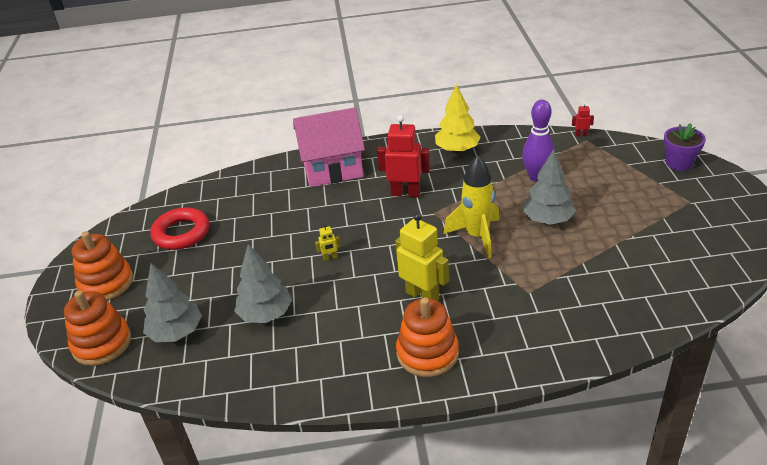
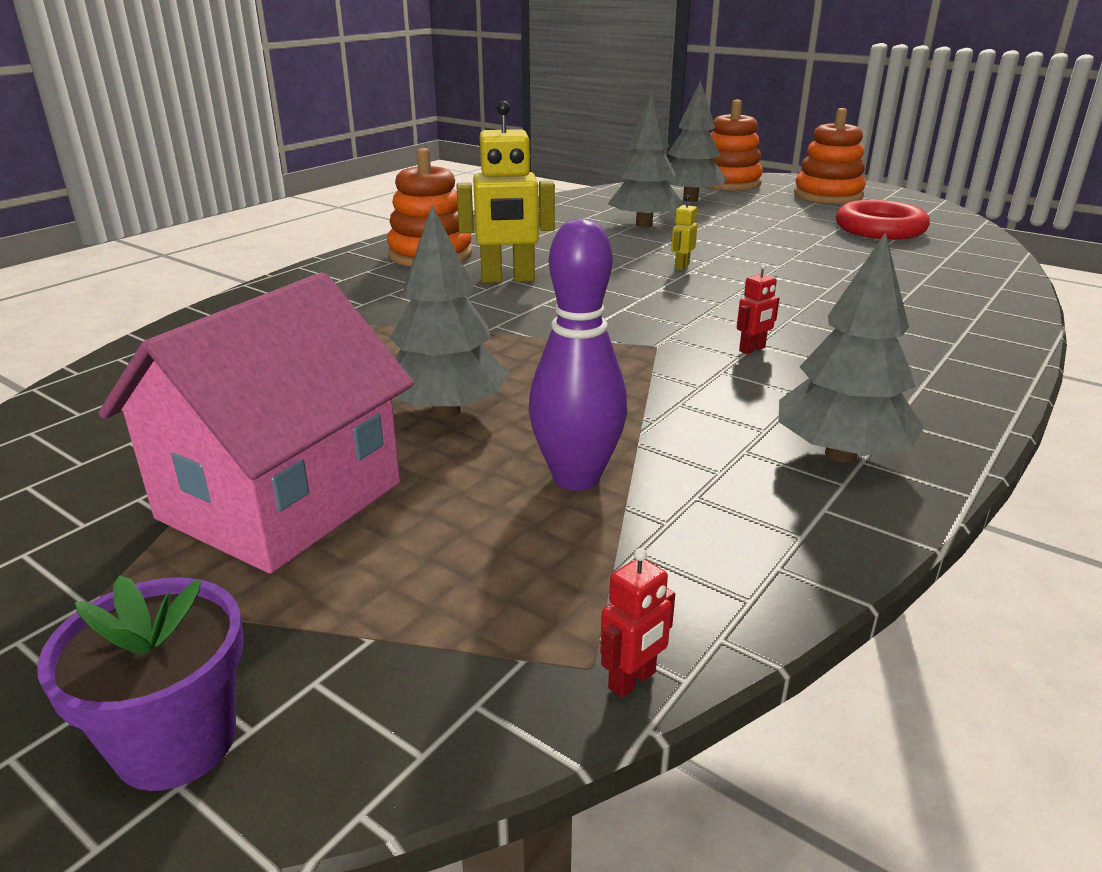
camera: 130 degrees right, 10 degrees down
(332, 168) = (936, 332): pink house -> pink house (281, 500)
(405, 193) = (752, 349): red robot -> red robot, size x0.44
(457, 149) = (841, 454): yellow tree -> grey tree
(477, 236) = (535, 346): yellow rocket -> none

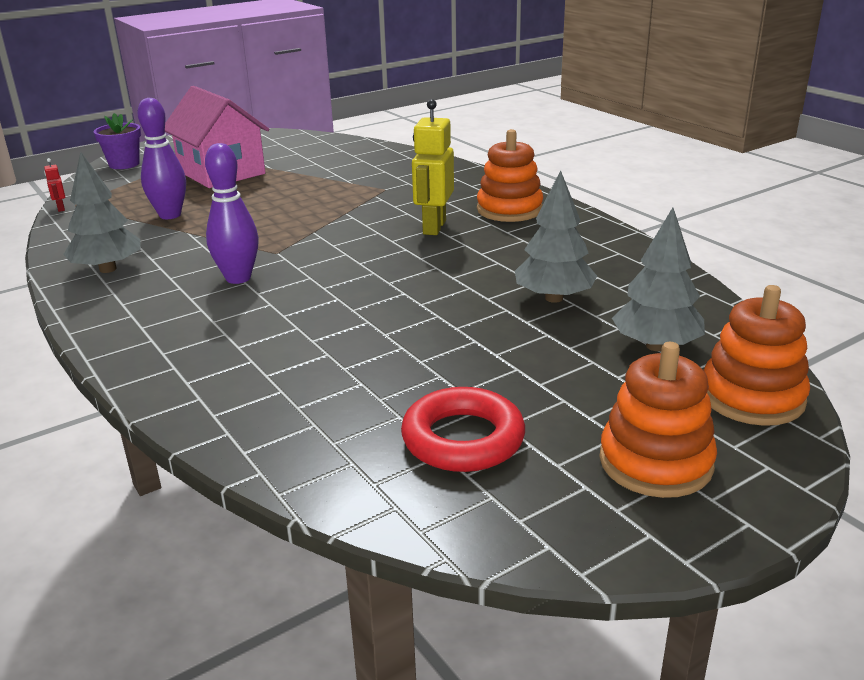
camera: 110 degrees right, 0 degrees up
(446, 411) = (258, 199): grey tree -> none
(681, 266) = (415, 290): yellow robot -> none
(752, 349) = (238, 278): red robot -> purple bowling pin

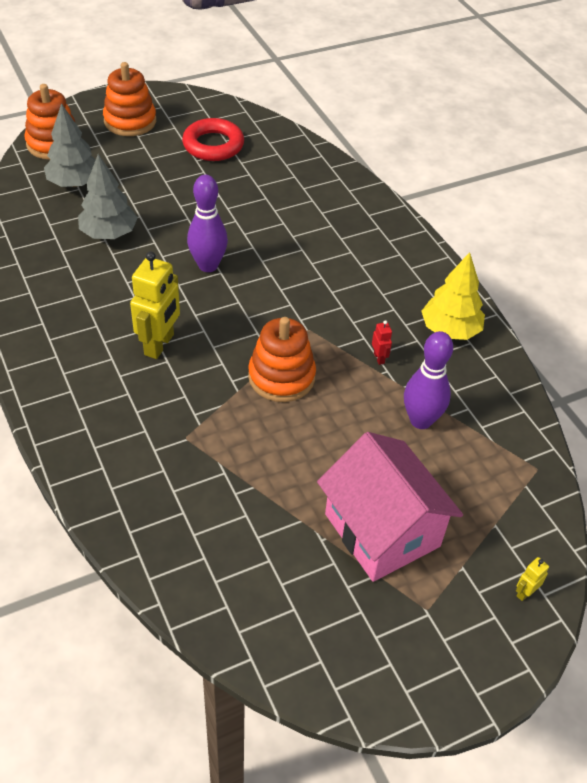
camera: 175 degrees left, 20 degrees up
(60, 208) = (549, 461): red robot -> red robot (379, 358)
(108, 269) = (450, 330): grey tree -> yellow tree
(124, 164) = (525, 592): purple flower pot -> yellow robot
(238, 278) = (338, 297): purple bowling pin -> purple bowling pin (208, 265)
(509, 210) = (74, 364): orange stacking toy -> orange stacking toy (281, 377)

